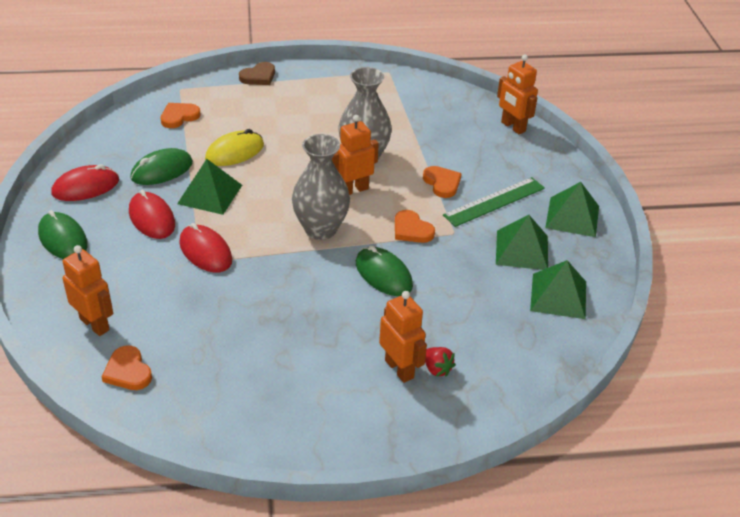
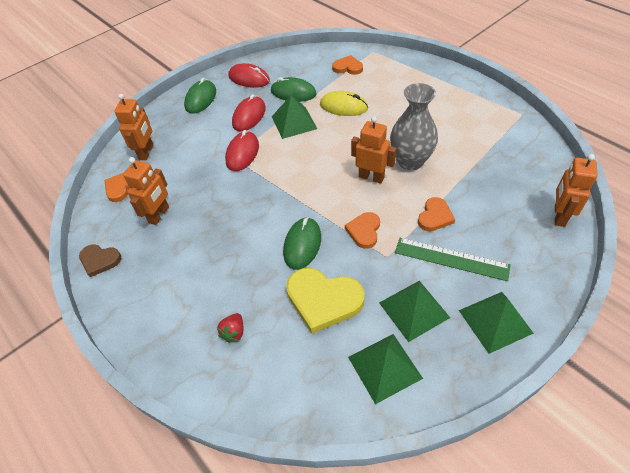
camera: 60 degrees right, 10 degrees up
(258, 76) = (428, 68): brown heart -> brown heart (100, 260)
(320, 229) = (314, 187): grey vase -> none
(399, 369) = (217, 310): orange robot -> orange robot (159, 215)
(460, 294) = (323, 300): none -> yellow heart

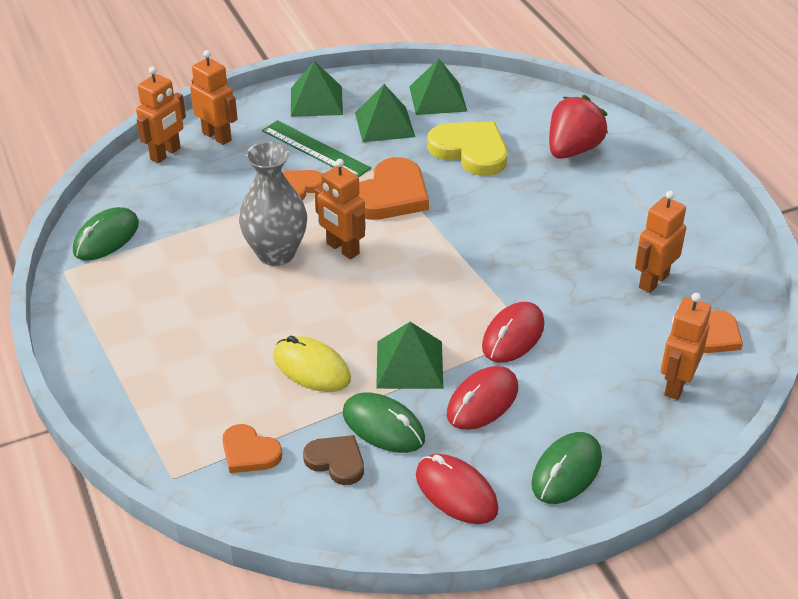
camera: 165 degrees left, 10 degrees down
(100, 260) = (732, 248): brown heart -> brown heart (336, 461)
(234, 332) = (572, 150): red strawberry -> red strawberry, size x2.09
(302, 245) = (471, 201): green mouse -> green mouse (106, 238)
(364, 231) = (391, 195): orange heart -> orange heart, size x1.73
(539, 247) = (217, 136): none -> orange robot

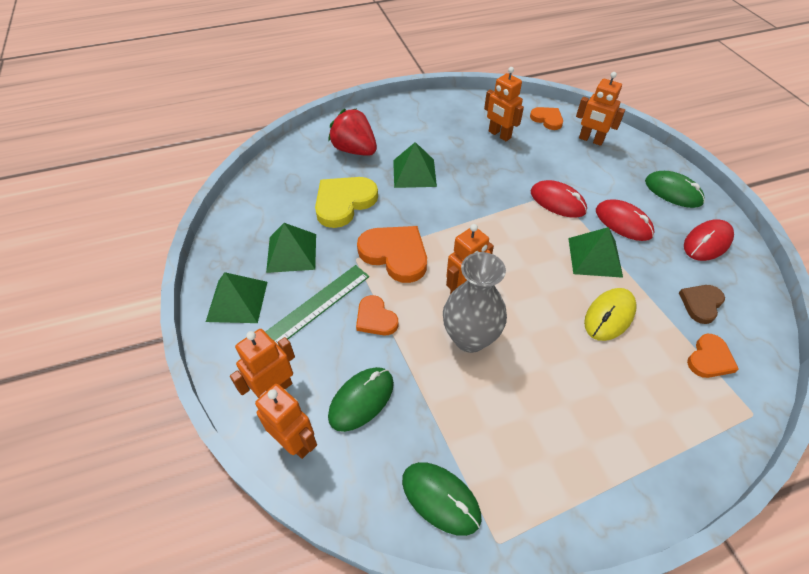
camera: 85 degrees left, 10 degrees up
(383, 426) = (659, 275): green mouse -> green mouse (361, 400)
(438, 98) = (263, 215): green pyramid -> green pyramid (414, 173)

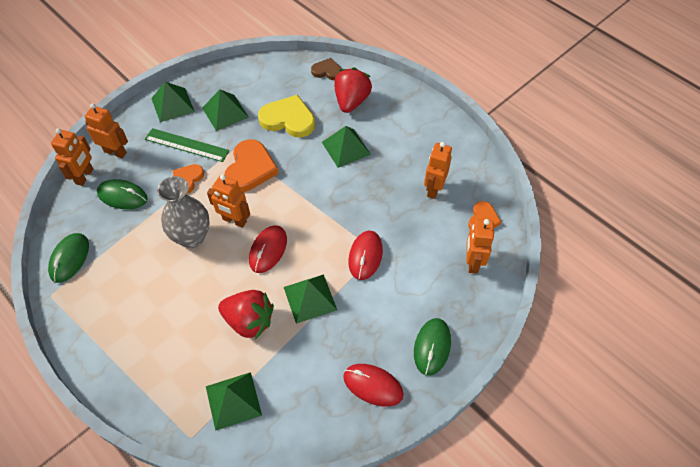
camera: 65 degrees right, 5 degrees up
(609, 316) = (249, 321): yellow mouse -> red strawberry
(623, 222) = (364, 312): red mouse -> red mouse (268, 250)
(701, 304) = (291, 388): brown heart -> brown heart (327, 71)
(709, 359) = (233, 400): orange heart -> green pyramid

